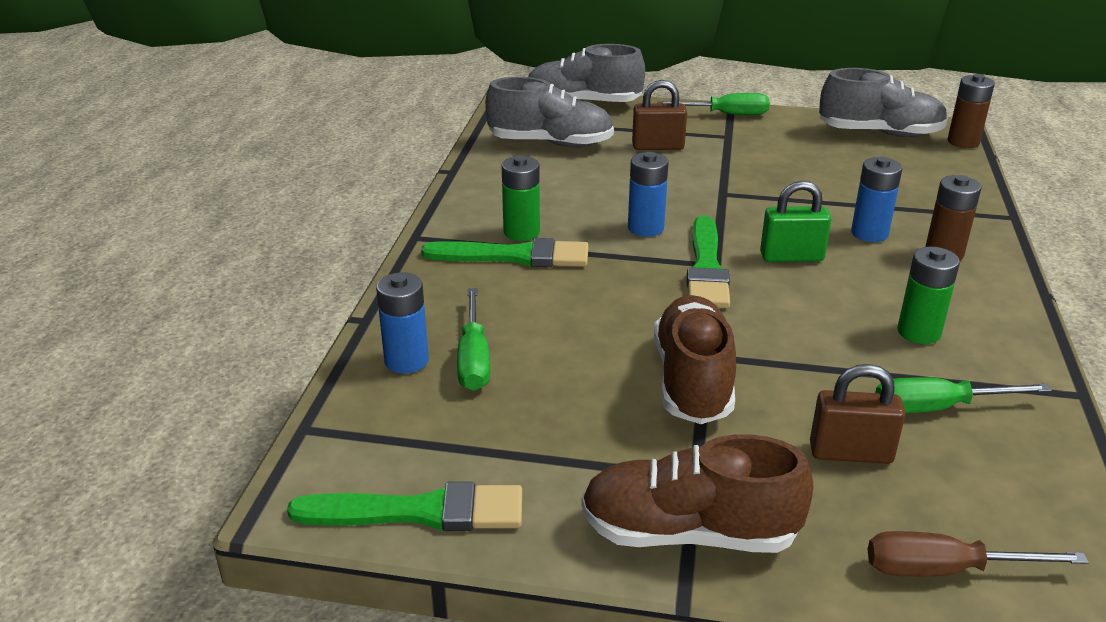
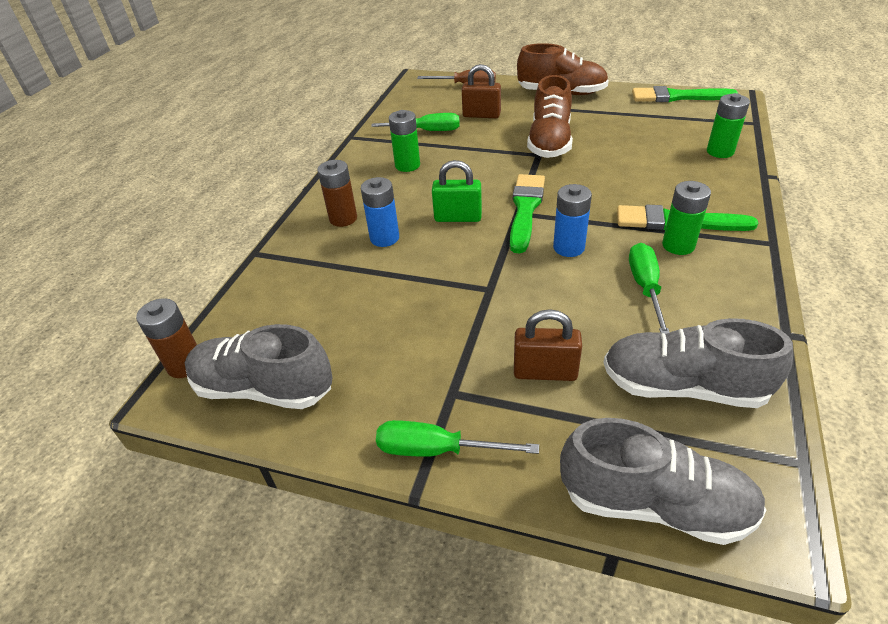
camera: 170 degrees left, 10 degrees up
(406, 361) = (720, 151): blue battery -> green battery
(474, 359) = (679, 152): green screwdriver -> green screwdriver (645, 288)

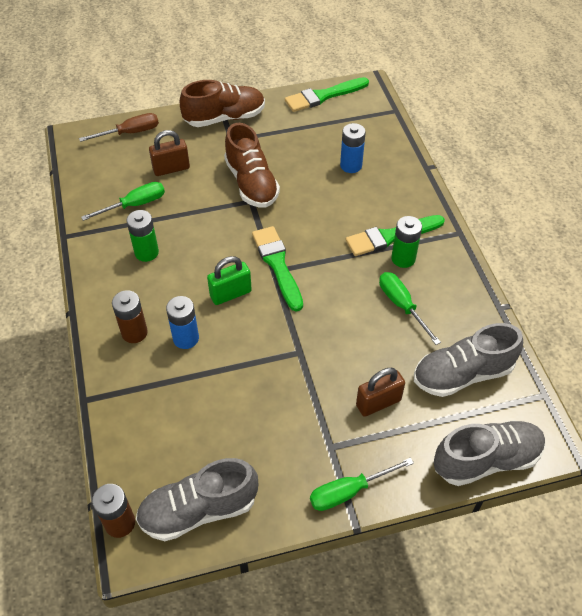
camera: 35 degrees left, 10 degrees up
(568, 247) = (332, 290): blue battery -> blue battery (351, 165)
(720, 151) = (385, 152): green battery -> none

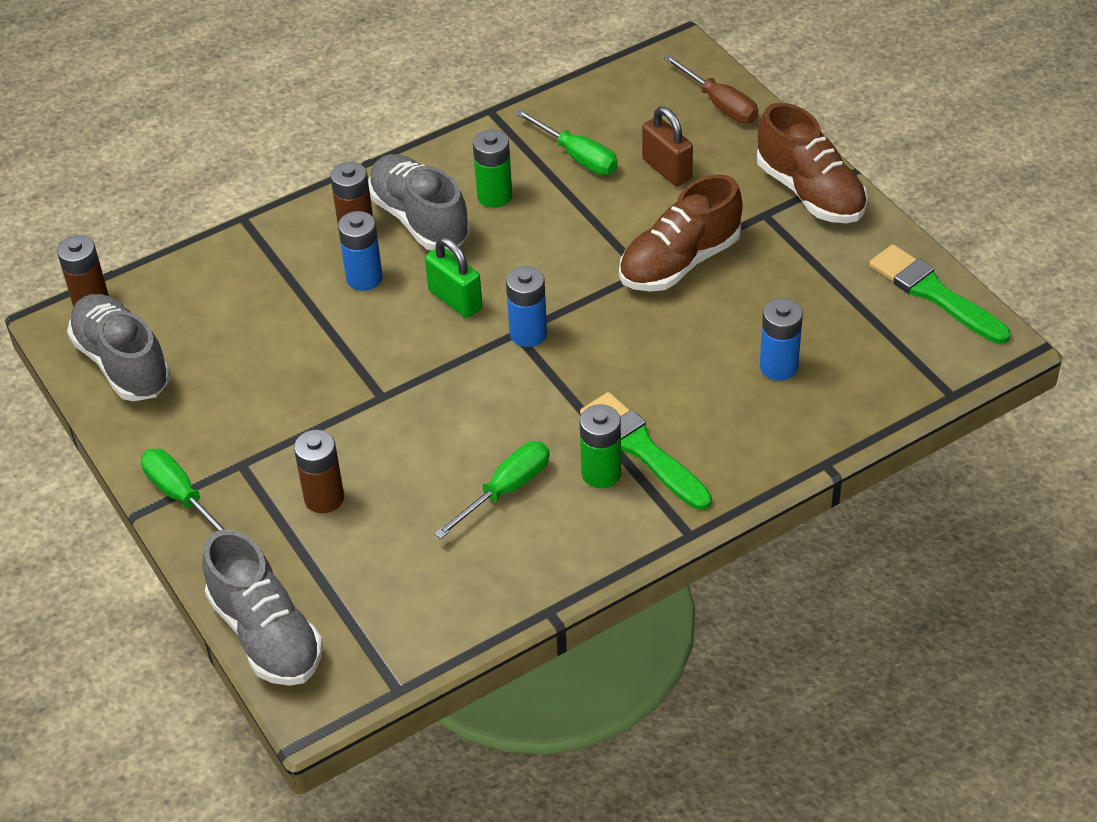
camera: 75 degrees right, 5 degrees down
(277, 265) = (528, 334): green brush -> blue battery
(378, 403) = (324, 498): brown padlock -> brown battery
(462, 374) = (403, 584): grey shoe -> grey shoe (420, 219)

